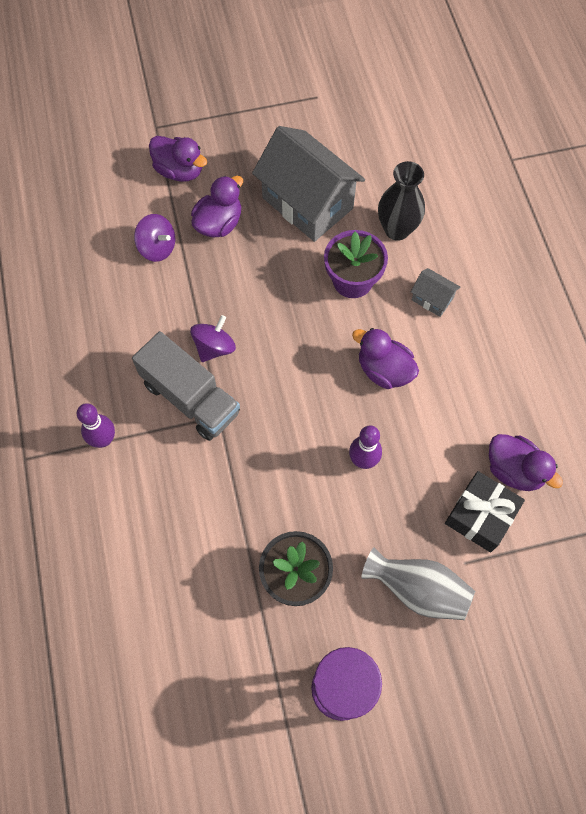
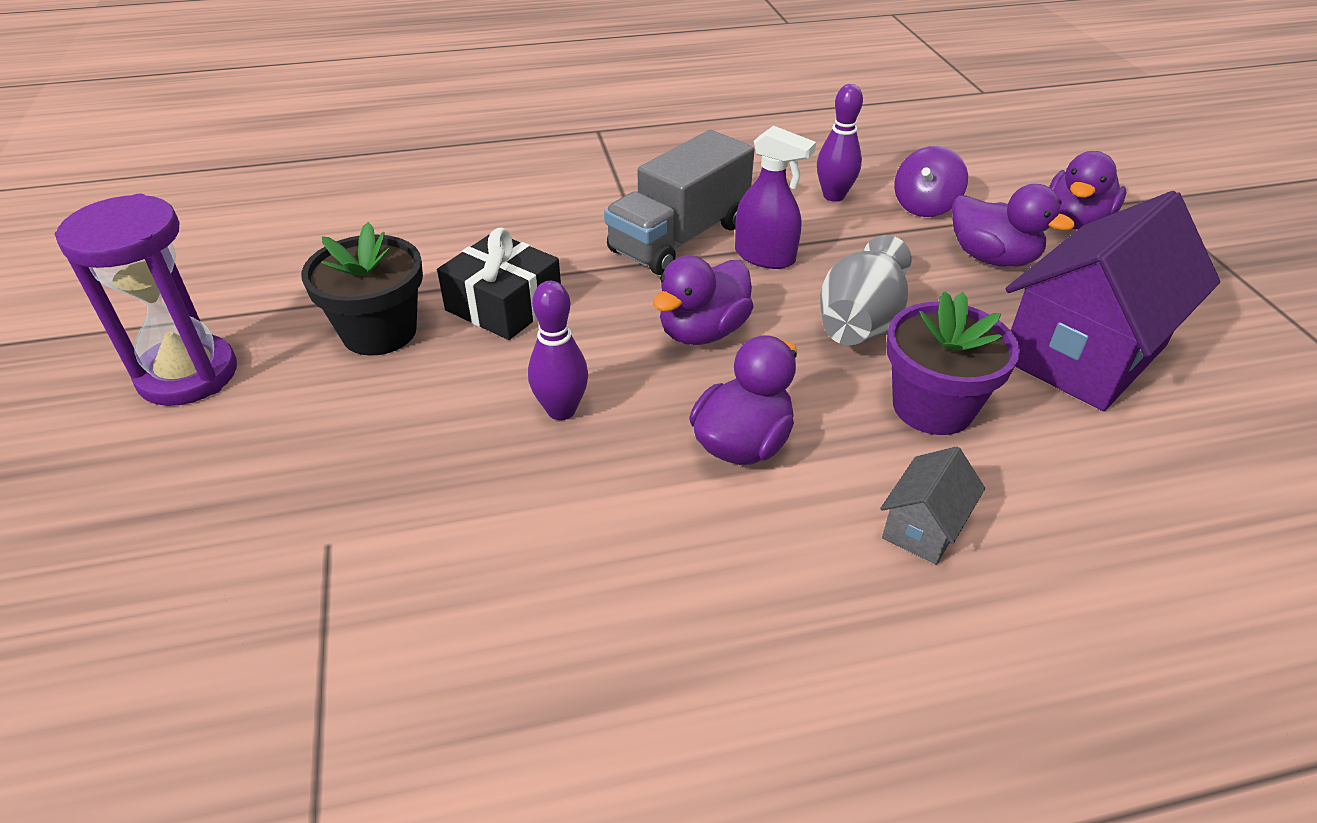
camera: 90 degrees right, 25 degrees down
(103, 439) = (619, 176): purple bowling pin -> purple bowling pin (833, 196)
(214, 347) = (765, 256): purple spinning top -> purple spray bottle
(307, 203) = (1083, 352): grey house -> purple house
(397, 230) = (1081, 476): black vase -> none
(417, 589) = (304, 471): grey vase -> grey vase (860, 322)
(480, 515) = (417, 577): black gift -> black gift (504, 305)
(514, 470) = (507, 650): purple duck -> purple duck (702, 332)

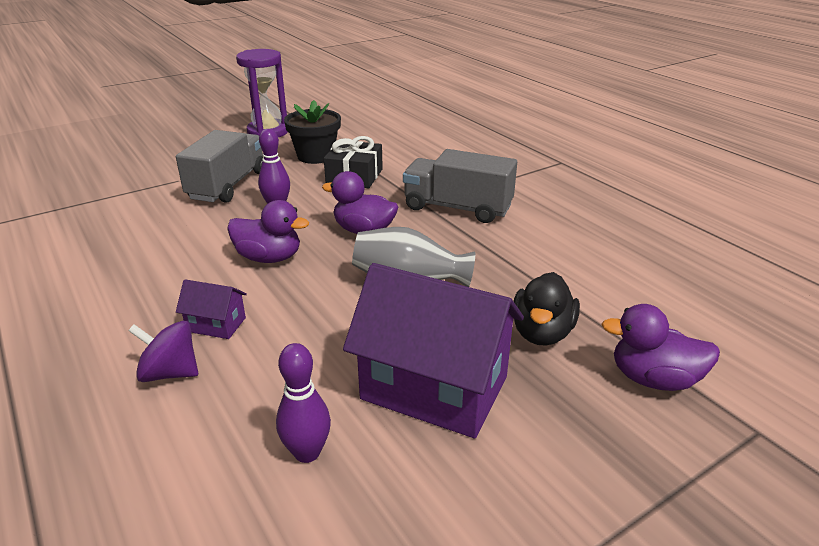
camera: 70 degrees right, 10 degrees down
(420, 465) = (228, 185): none -> grey truck
(765, 256) = (460, 238): purple spray bottle -> none
(833, 196) = (566, 252): purple bowling pin -> purple bowling pin (307, 452)
(923, 527) = (216, 324): grey house -> purple house
(924, 206) = (593, 293): purple spinning top -> purple spinning top (170, 373)
(932, 407) = (330, 319): purple flower pot -> none
(992, 258) = (541, 333): purple duck -> black duck

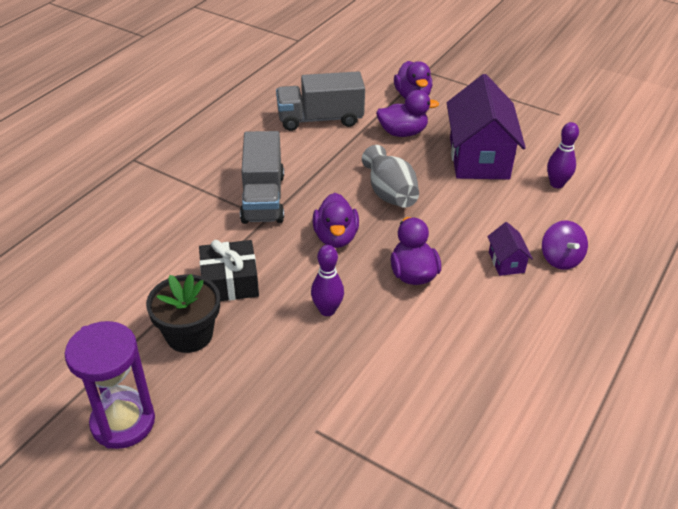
camera: 115 degrees left, 10 degrees up
(228, 185) = (304, 374): grey truck -> grey truck (320, 119)
(541, 333) = (402, 132): black duck -> purple duck

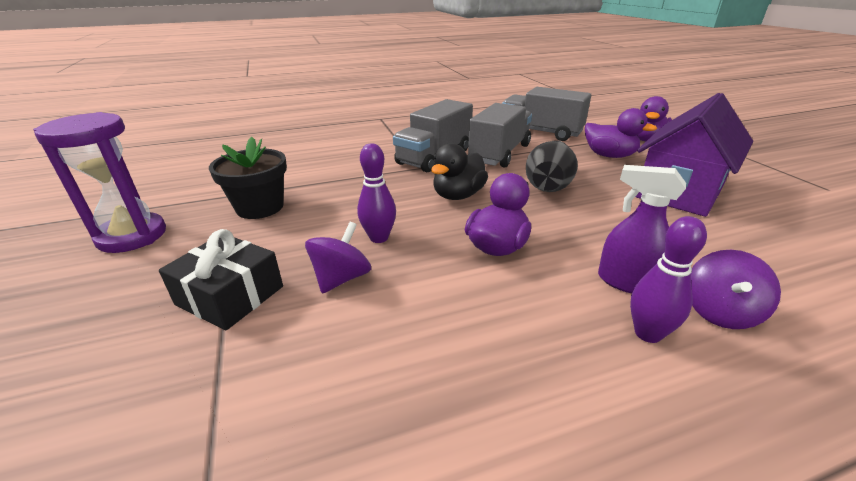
camera: 40 degrees right, 10 degrees down
(230, 282) = (336, 190): black gift -> black gift (230, 295)
(315, 168) = (499, 153): none -> grey truck
(335, 237) = (458, 195): purple duck -> black duck
(345, 356) = (341, 278): none -> purple spinning top
(390, 193) = (548, 186): grey vase -> black vase
(506, 262) = (627, 282): purple house -> purple spray bottle
(556, 184) = (776, 240): purple bowling pin -> purple bowling pin (647, 333)

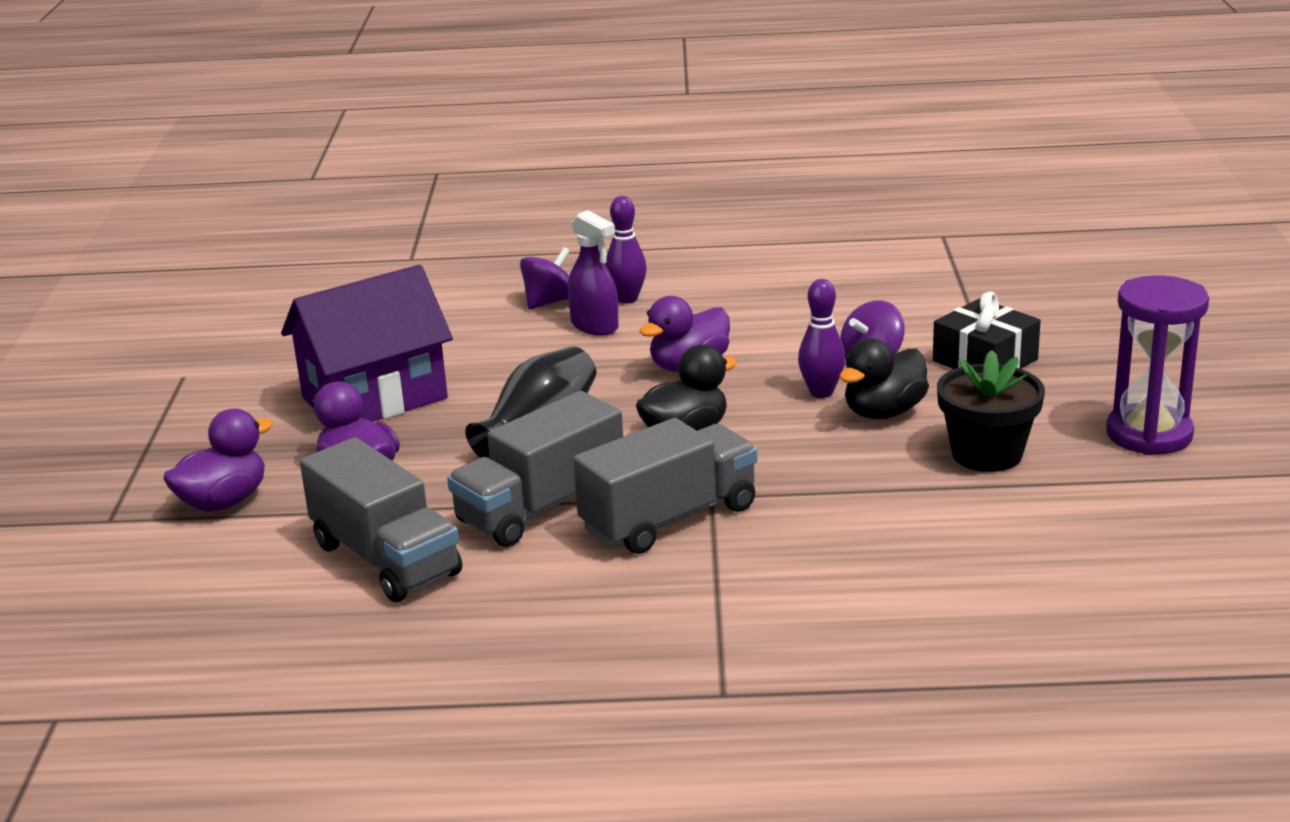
camera: 160 degrees left, 5 degrees down
(328, 227) = (884, 412): none -> black duck

